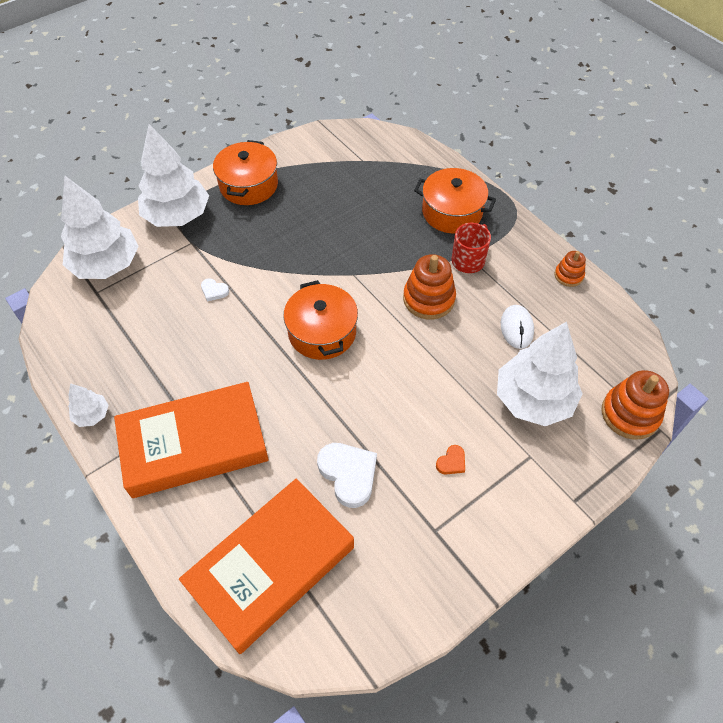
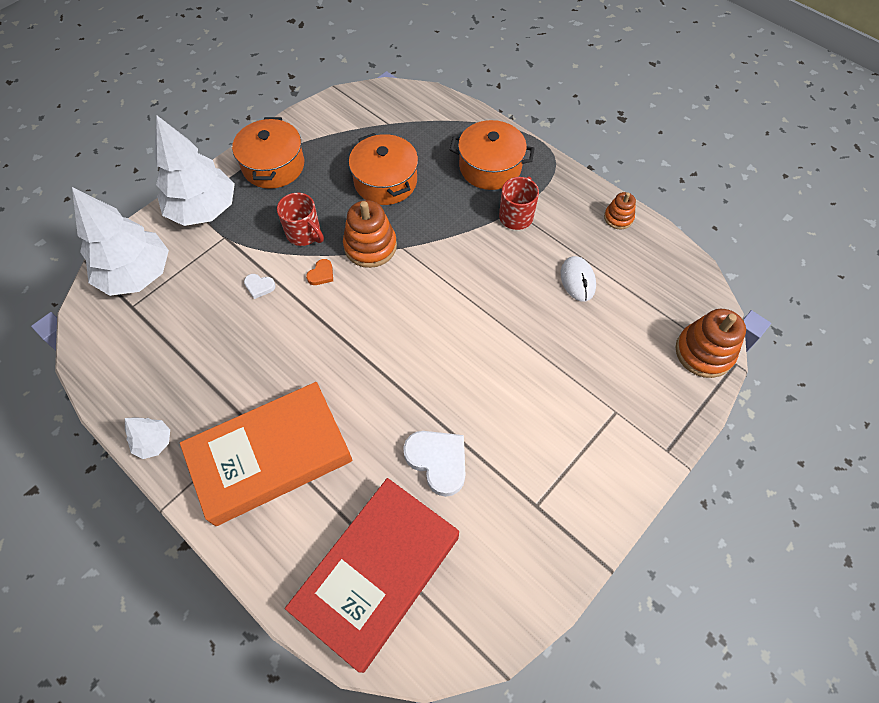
camera: 10 degrees left, 5 degrees up
(265, 249) = (304, 234): none -> red mug
(271, 567) = (377, 573): orange book -> red book
(322, 332) = (381, 314): orange pot -> orange pot (385, 181)
(429, 299) = (484, 262): orange stacking toy -> orange stacking toy (370, 246)
(451, 462) = (539, 431): orange heart -> orange heart (321, 274)
(533, 399) = (607, 352): white tree -> none

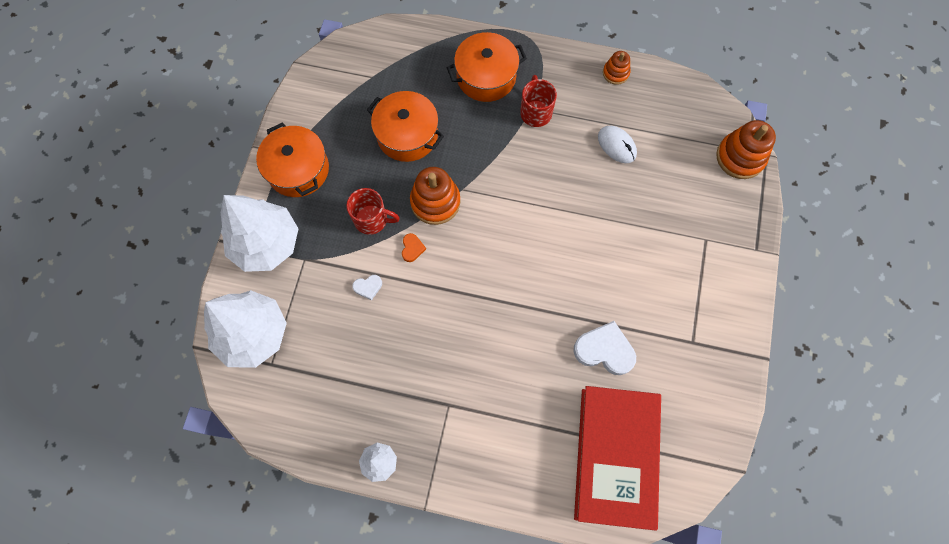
camera: 30 degrees left, 10 degrees up
(271, 456) = (479, 419): orange book -> none

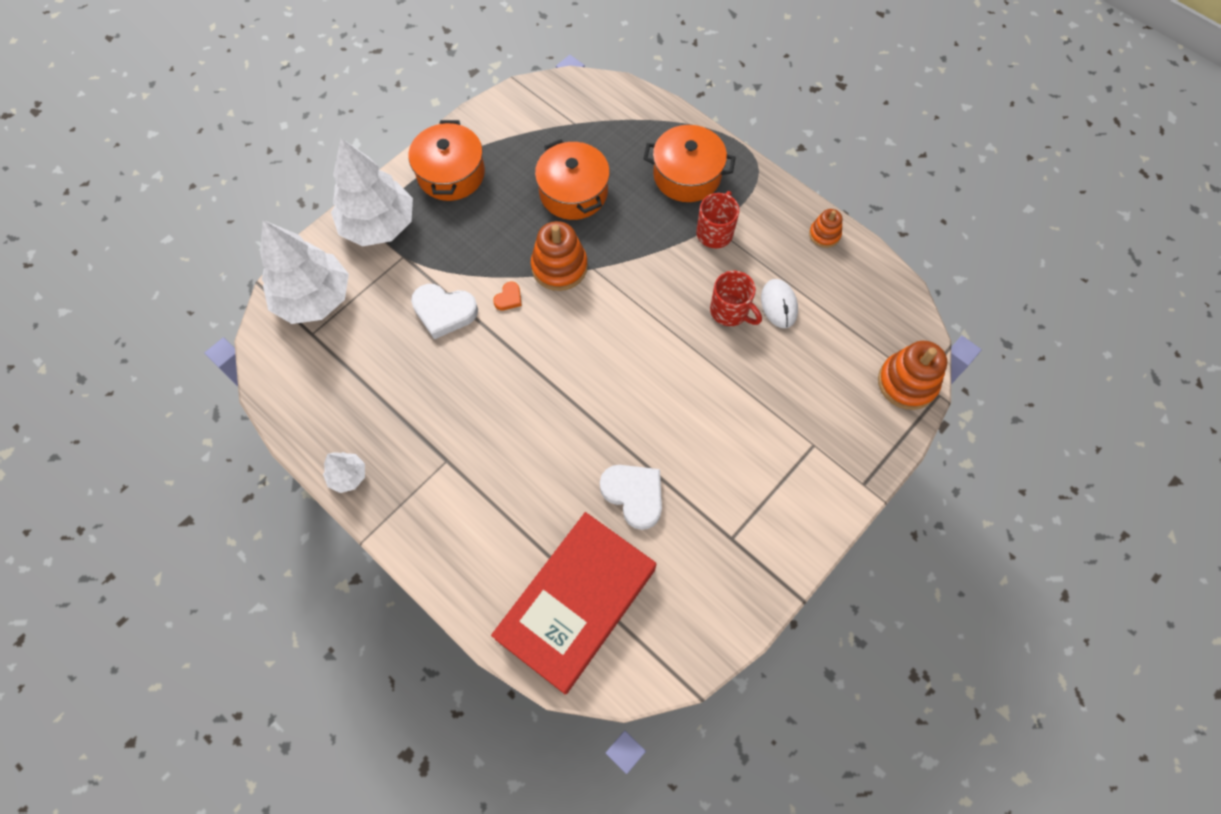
camera: 30 degrees right, 5 degrees down
(368, 287) = (444, 312): white heart -> white heart, size x2.03
(372, 219) = (488, 253): red mug -> red mug (730, 311)

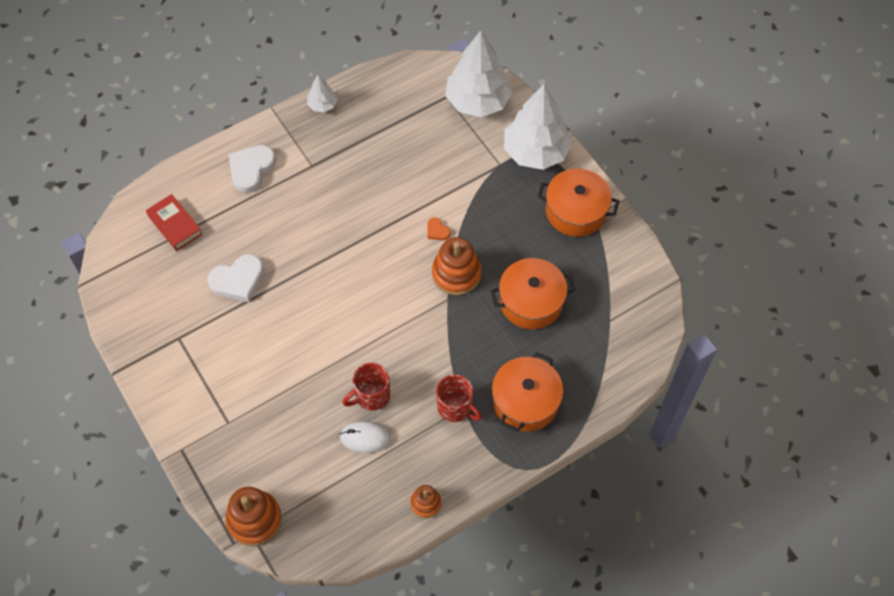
camera: 105 degrees right, 5 degrees down
(444, 312) = (439, 184): white heart -> white heart (251, 169)
(576, 604) = (175, 225): red book -> red book, size x0.48

